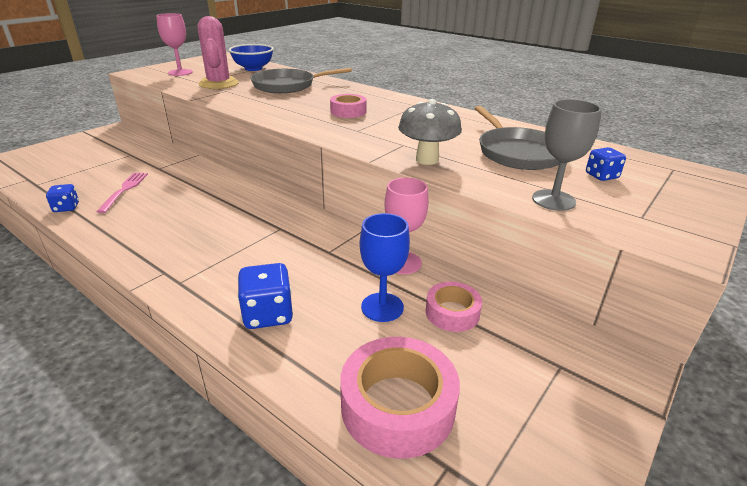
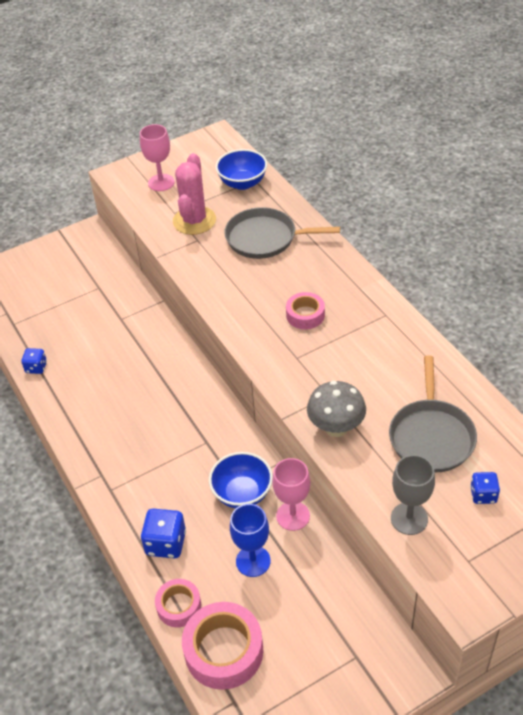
camera: 25 degrees right, 15 degrees up
(124, 190) = (86, 351): pink fork -> none
(338, 256) = (242, 493): none -> blue bowl
(452, 313) = (304, 583): pink tape -> pink tape (179, 606)

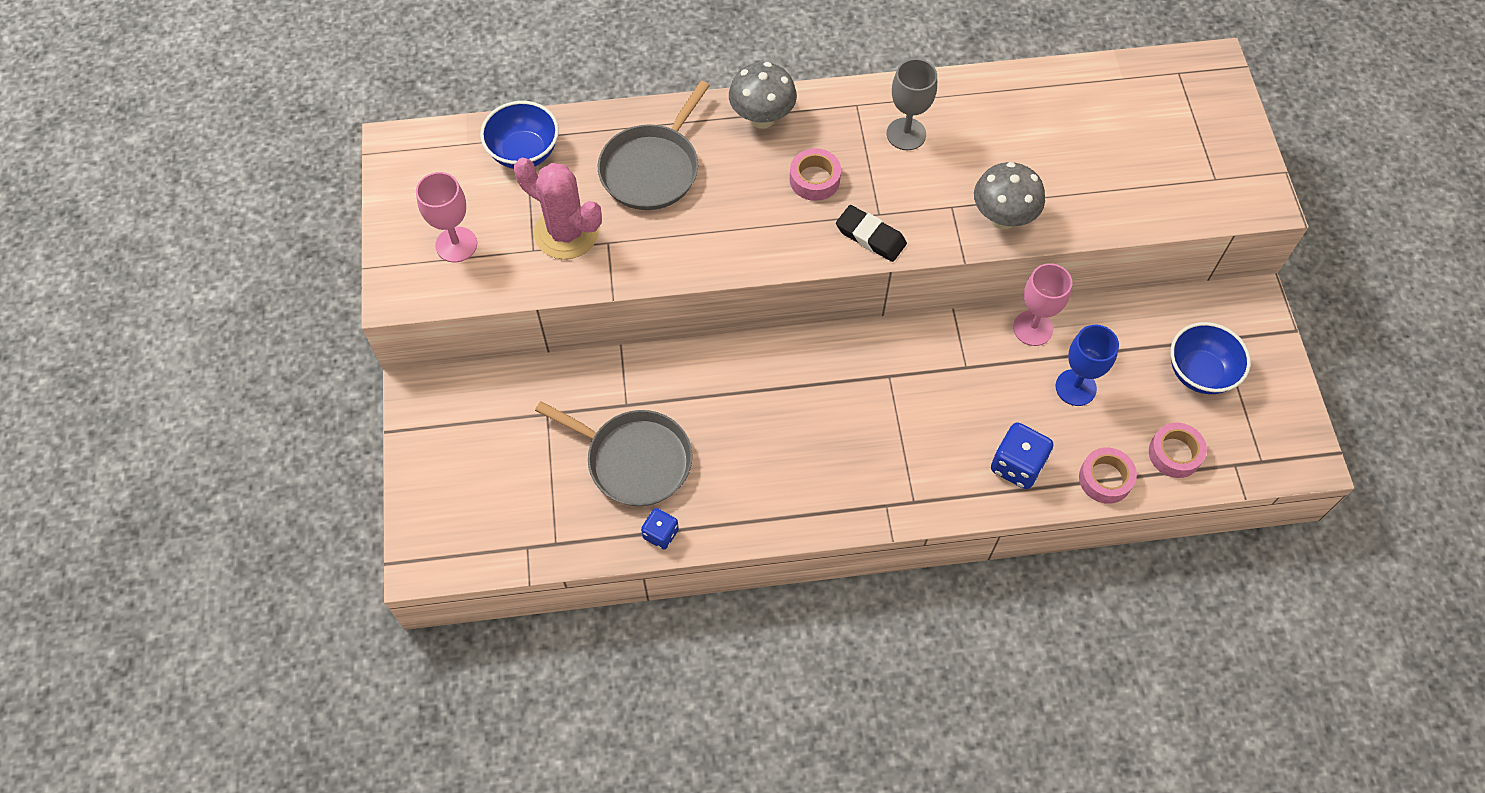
camera: 70 degrees left, 15 degrees up
(224, 651) = (1174, 454): pink tape -> pink tape, size x0.59
(242, 493) = (981, 365): blue bowl -> blue bowl (1199, 372)
(274, 359) = (870, 236): none -> black eraser
(340, 272) = (762, 118): none -> grey mushroom
(409, 518) = (1148, 204): grey goblet -> grey goblet (906, 134)
(431, 436) = (1052, 141): grey pan -> grey pan (634, 460)
(483, 495) = (1144, 132): blue dice -> none

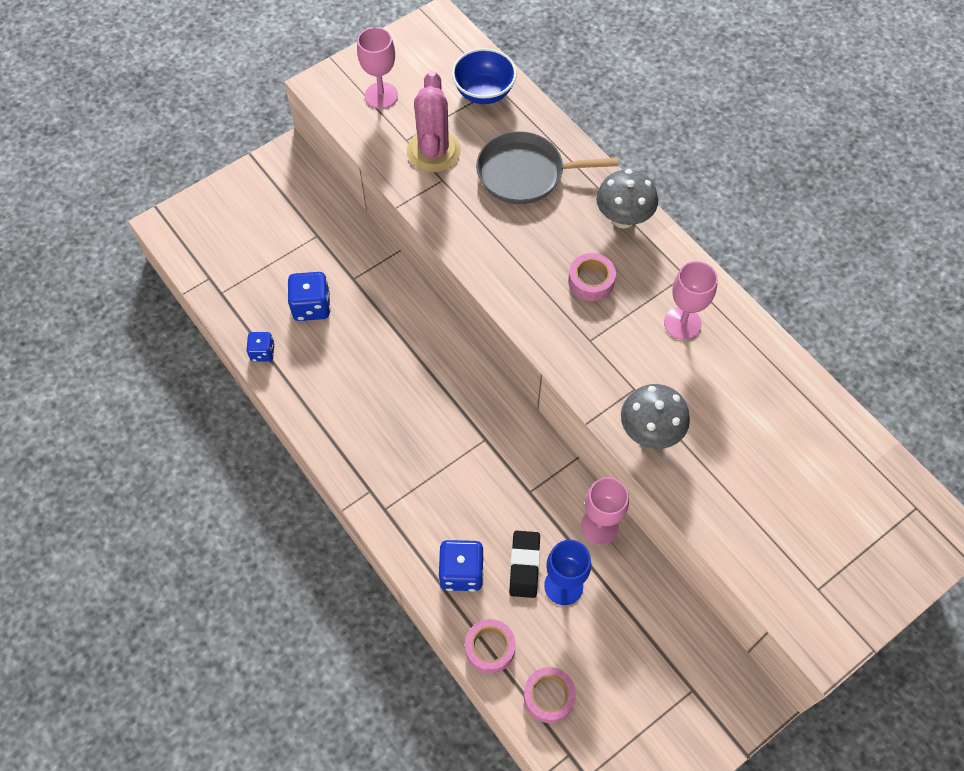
camera: 60 degrees right, 0 degrees up
(634, 460) = (311, 306): grey pan -> blue dice
(870, 236) = (564, 344): black eraser -> black eraser (524, 565)
(906, 134) = (682, 323): grey goblet -> pink goblet
(1199, 372) = (644, 684): blue bowl -> none

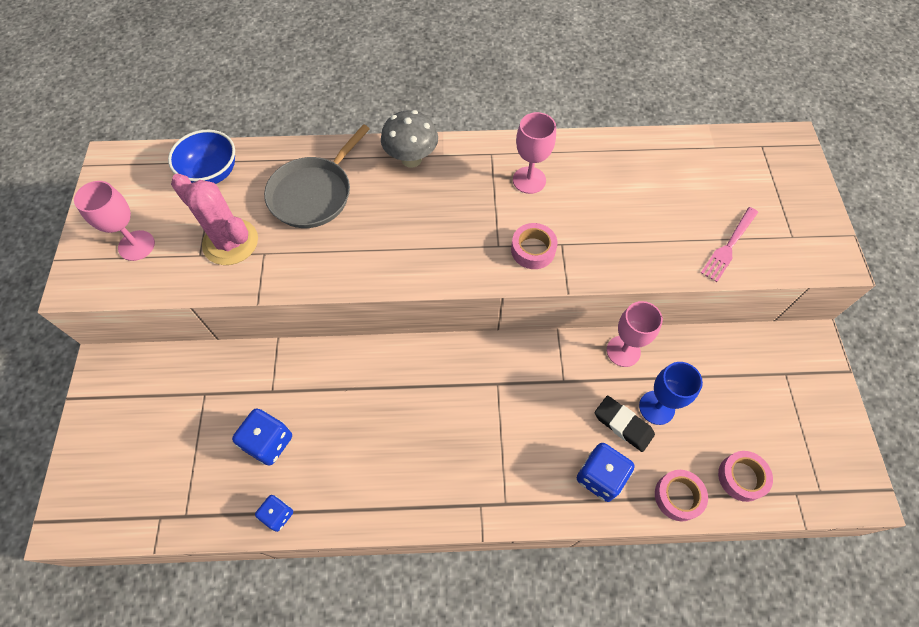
camera: 55 degrees left, 0 degrees up
(591, 281) = (447, 212): pink tape -> pink tape (533, 250)
(650, 432) = (604, 257): grey mushroom -> none
(755, 534) = (729, 246): none -> pink fork

